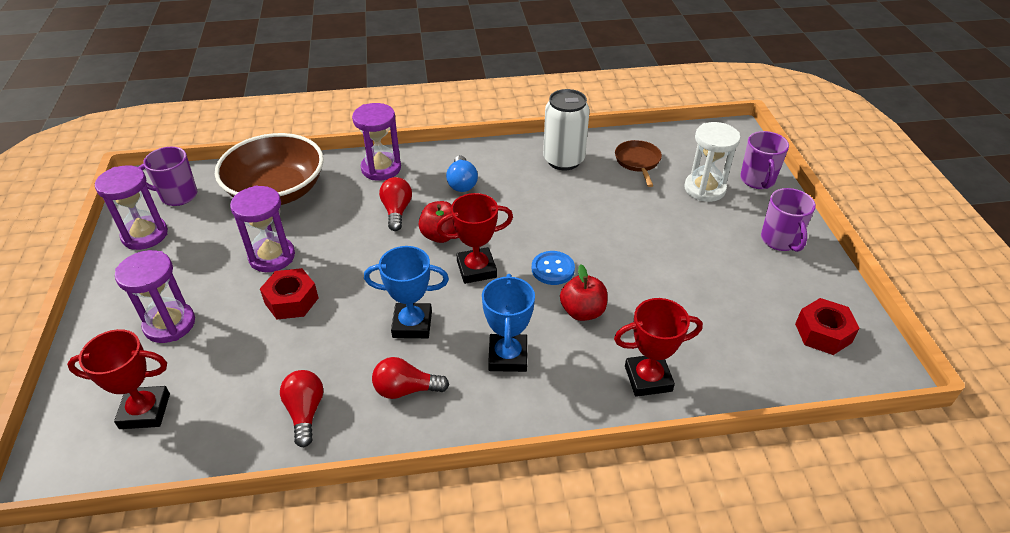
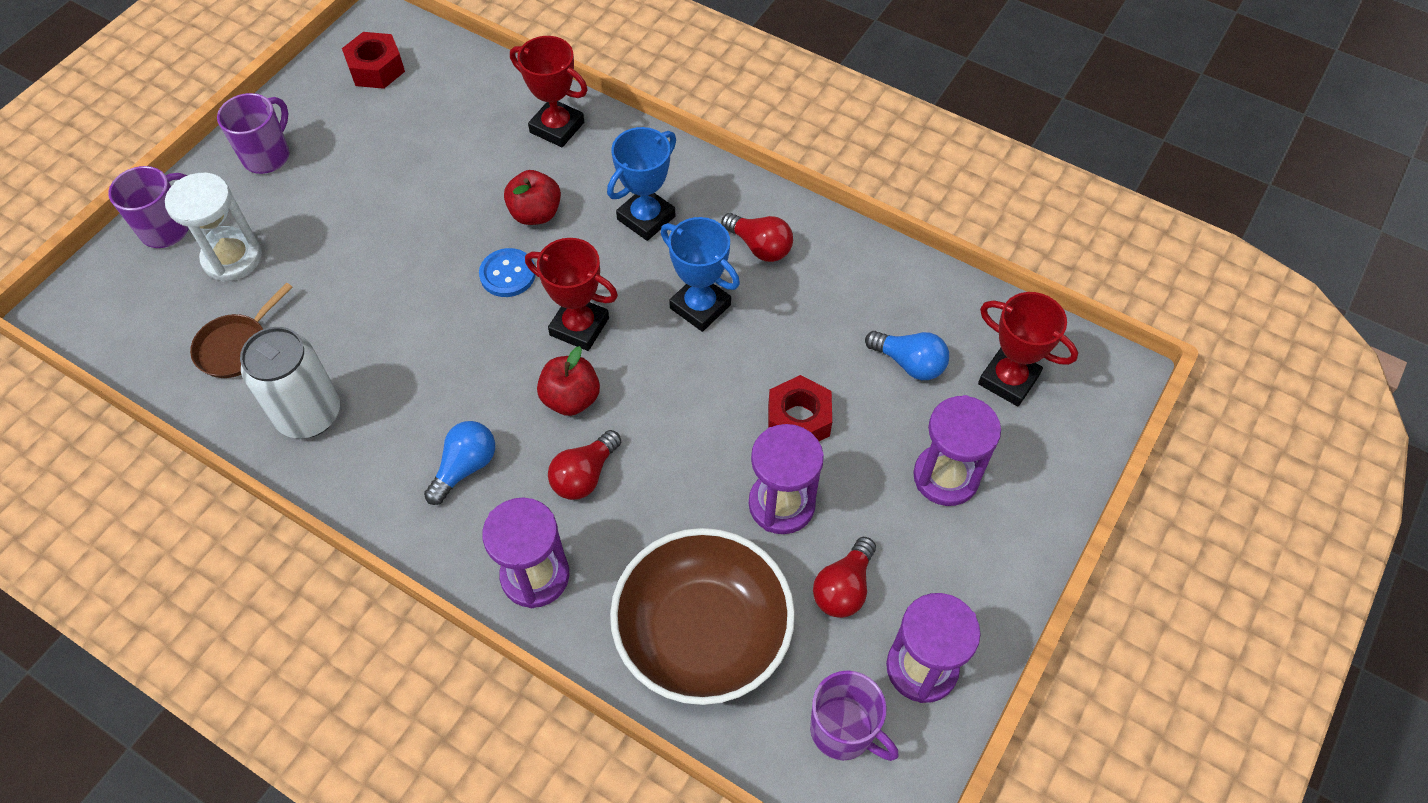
camera: 140 degrees left, 15 degrees up
(232, 377) = (909, 363): none -> blue light bulb
(305, 412) = (861, 283): red light bulb -> red light bulb (843, 588)

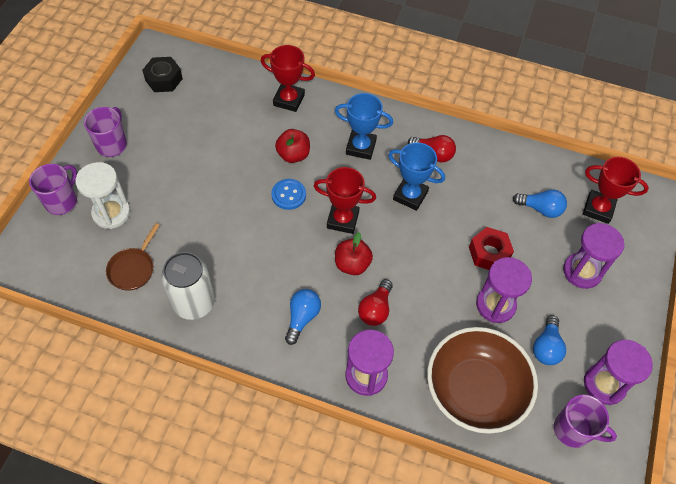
camera: 15 degrees left, 0 degrees up
(376, 69) = (164, 79): red nut -> black nut
(646, 218) = (361, 147): blue trophy -> blue trophy turned 75 degrees clockwise
(843, 588) = (546, 347): red light bulb -> blue light bulb

